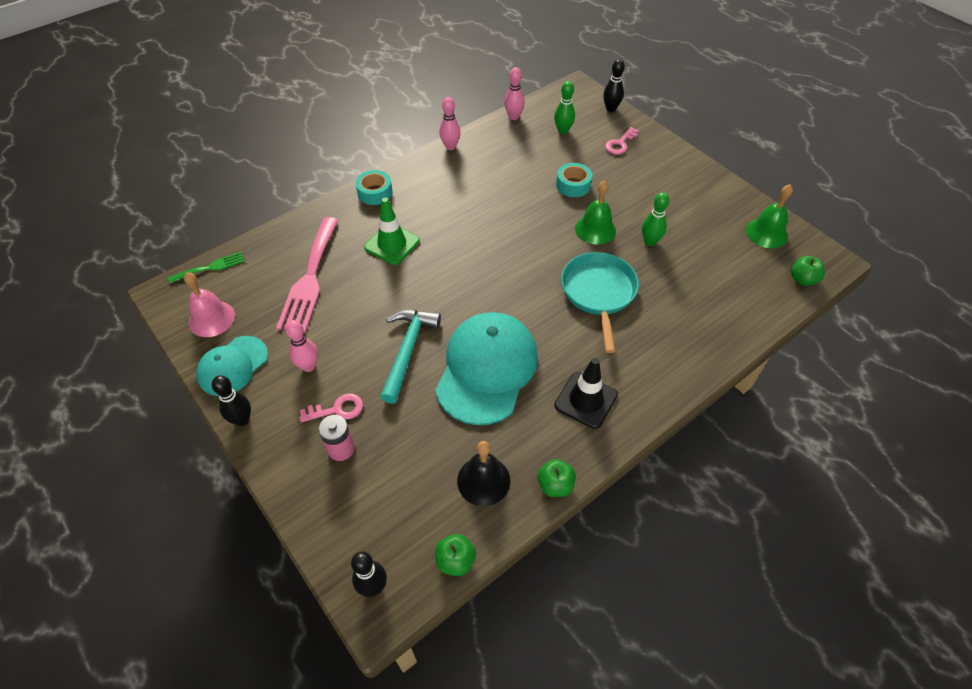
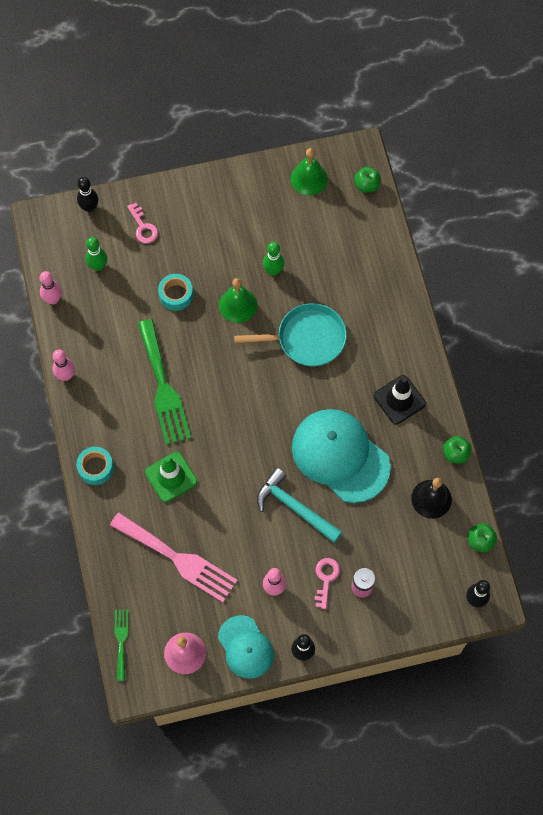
camera: 65 degrees left, 15 degrees up
(478, 208) = (163, 387): none -> green fork
(599, 293) = (307, 339): turquoise pan -> turquoise pan turned 150 degrees clockwise

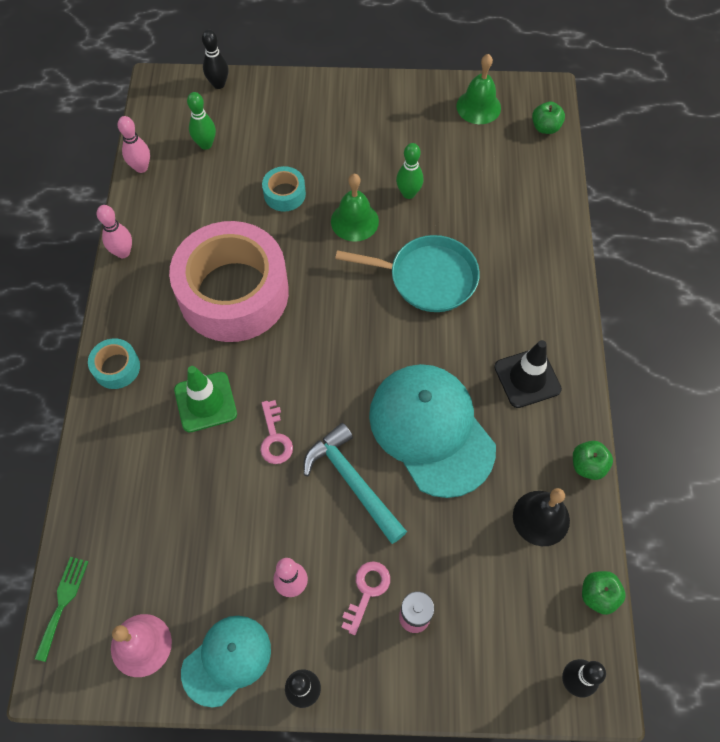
camera: 15 degrees right, 5 degrees down
(143, 227) = (271, 116): pink key -> pink key (275, 438)
(163, 387) = (233, 293): green fork -> pink tape
(178, 559) = (177, 510): pink fork -> none
(245, 647) = (227, 660): turquoise cap -> turquoise cap turned 120 degrees counterclockwise

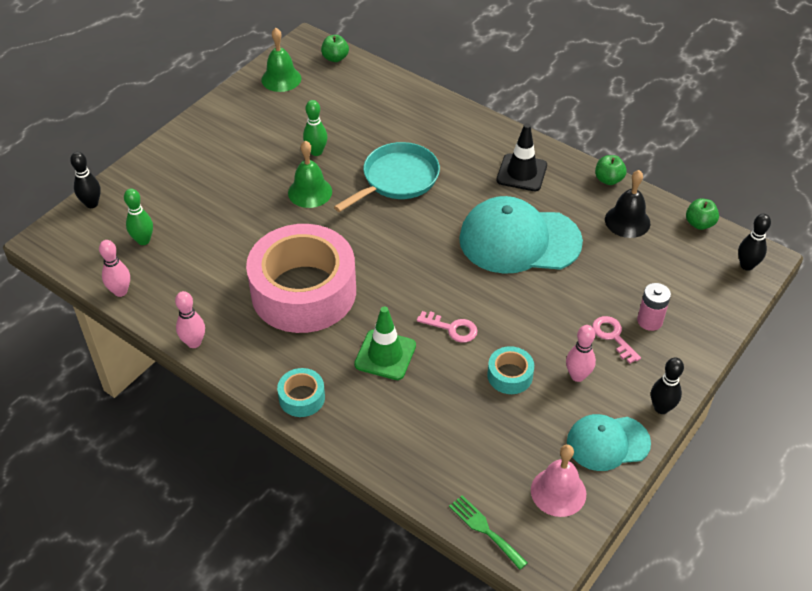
camera: 55 degrees left, 15 degrees down
(227, 660) = (607, 443): turquoise cap -> turquoise cap turned 90 degrees counterclockwise
(284, 194) = (243, 218): turquoise tape -> turquoise tape (510, 375)
(353, 482) = (524, 302): turquoise hammer -> none

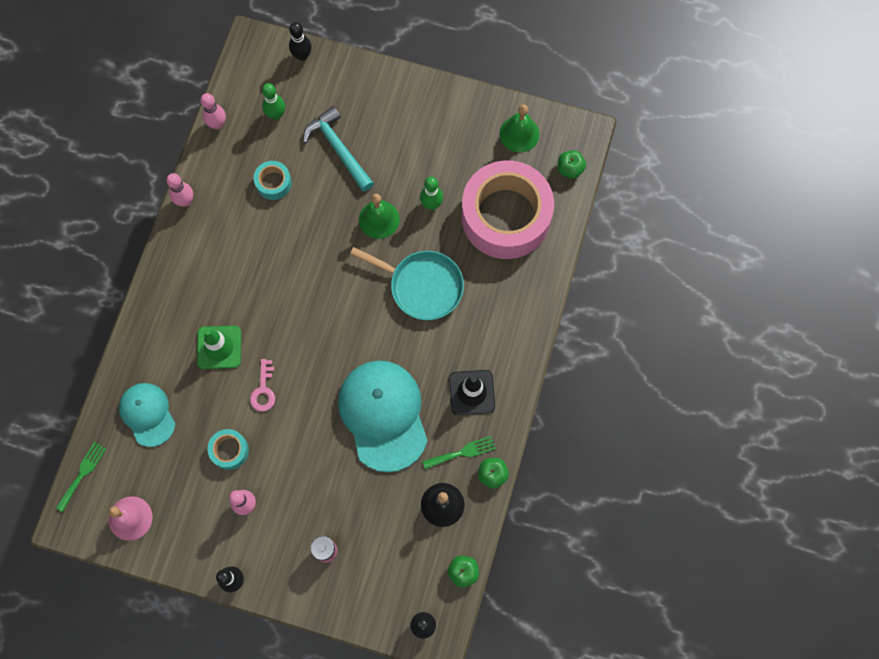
camera: 70 degrees right, 25 degrees up
(215, 202) = (338, 149): none -> turquoise hammer
(302, 397) = (158, 301): turquoise tape -> turquoise tape (273, 183)
(303, 291) = (264, 260): pink tape -> pink tape (506, 216)
(579, 194) = (462, 452): none -> green fork
(607, 443) = (186, 545): turquoise cap -> turquoise cap (147, 414)
(613, 336) = (298, 523): pink key -> none

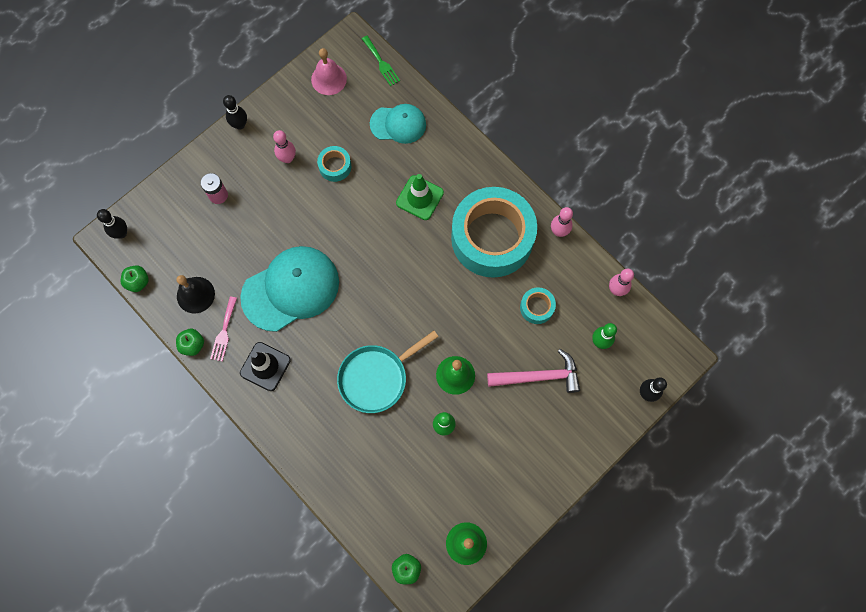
camera: 120 degrees right, 0 degrees up
(225, 257) = (492, 238): none -> turquoise tape
(263, 390) = (366, 213): pink key -> none
(338, 149) = (538, 376): turquoise hammer -> pink hammer
(383, 415) = (291, 289): turquoise cap -> turquoise cap turned 45 degrees counterclockwise
(462, 452) = (224, 332): green fork -> pink fork
(506, 216) = (396, 483): pink tape -> none

